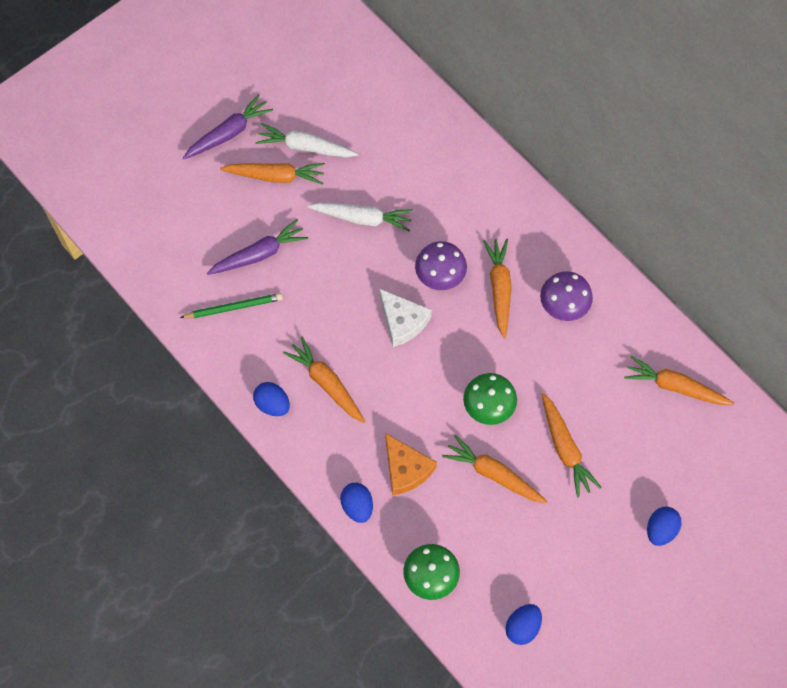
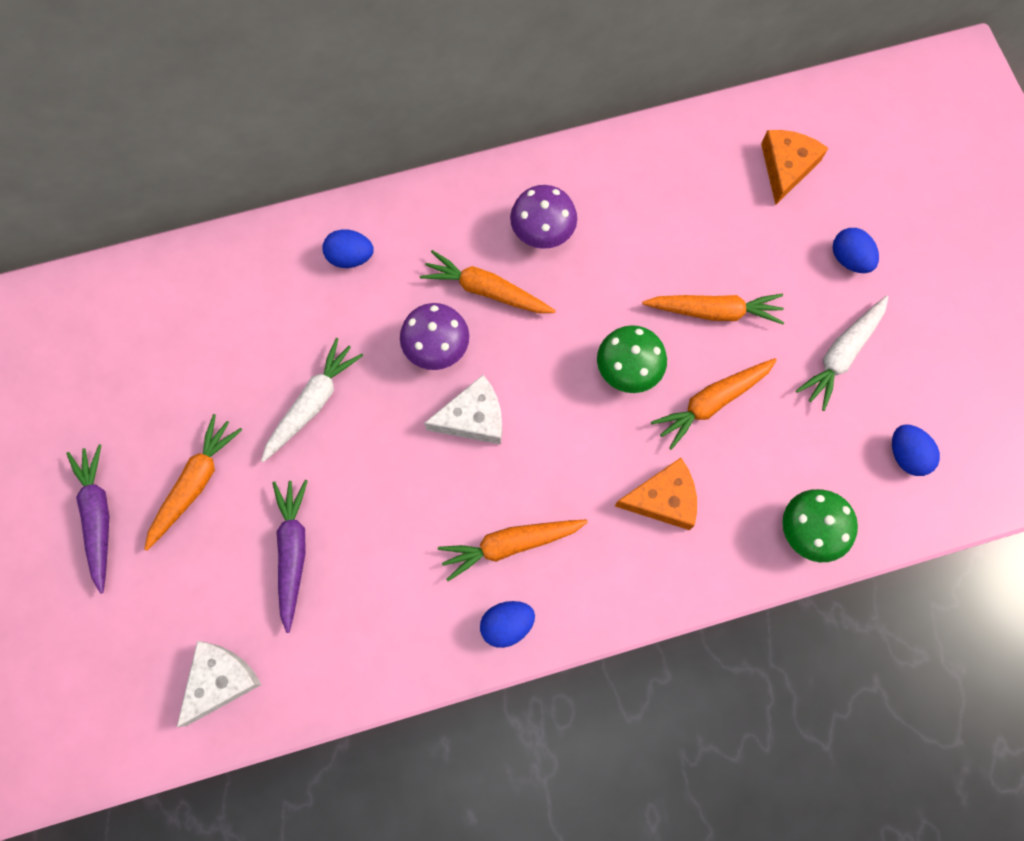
camera: 65 degrees left, 5 degrees up
(161, 252) = (220, 681): none -> white cheese
(234, 307) = (350, 617): green pencil -> none
(305, 147) = (175, 429): white carrot -> white carrot (841, 355)
(357, 506) = (686, 578): blue egg -> blue egg (350, 257)
(675, 386) = (692, 166): orange carrot -> none
(714, 455) = (786, 167): none -> orange cheese

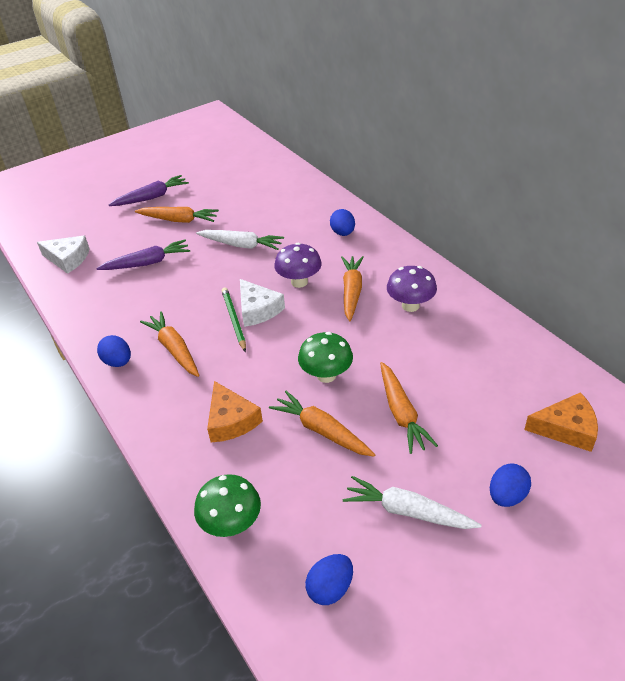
camera: 75 degrees right, 30 degrees down
(482, 454) = (234, 320): none -> green pencil

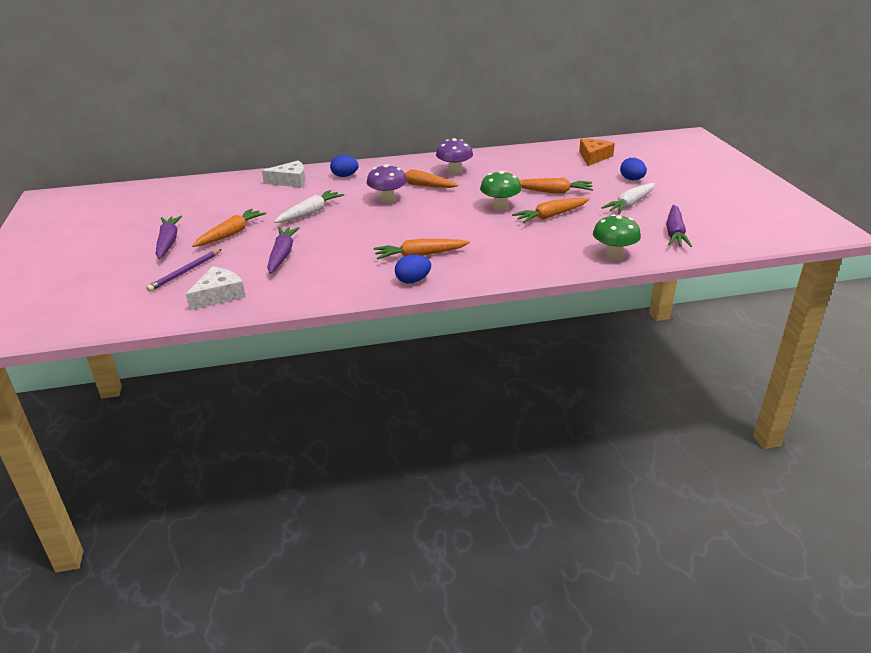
camera: 70 degrees left, 10 degrees down
(103, 227) = (185, 272): none -> purple pencil
(231, 421) = (519, 243): orange cheese -> none
(234, 320) = (408, 228): green pencil -> none
(258, 310) = (405, 218): white cheese -> white cheese (290, 181)
(330, 588) = (674, 233): blue egg -> purple carrot

